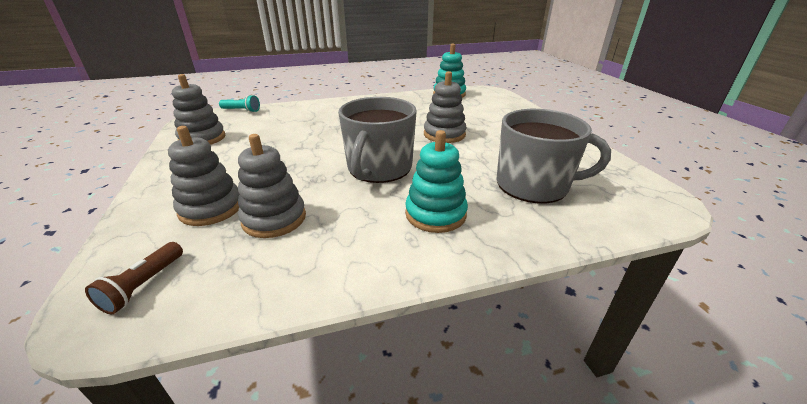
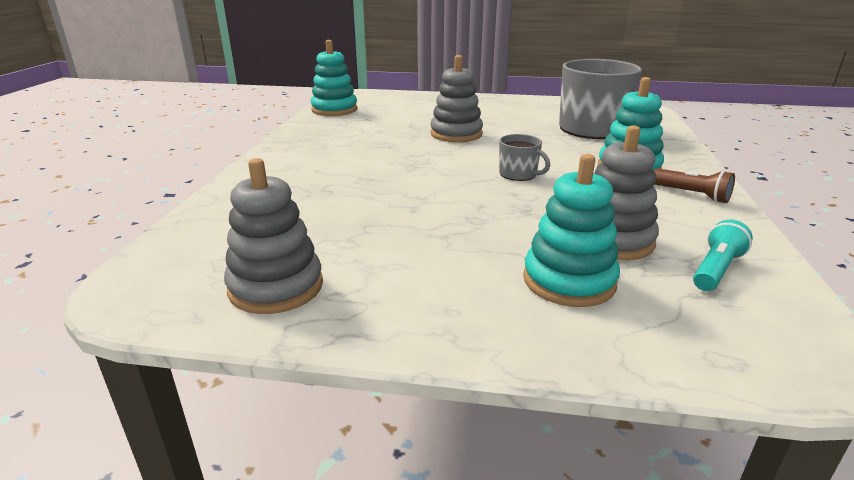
camera: 65 degrees left, 5 degrees down
(143, 285) = (746, 328): brown flashlight -> brown flashlight (691, 195)
(211, 208) = (569, 281): grey stacking toy -> turquoise stacking toy
(242, 110) = (168, 242): turquoise flashlight -> turquoise flashlight (715, 269)
(379, 168) = (518, 174): grey mug -> grey mug, size x0.46

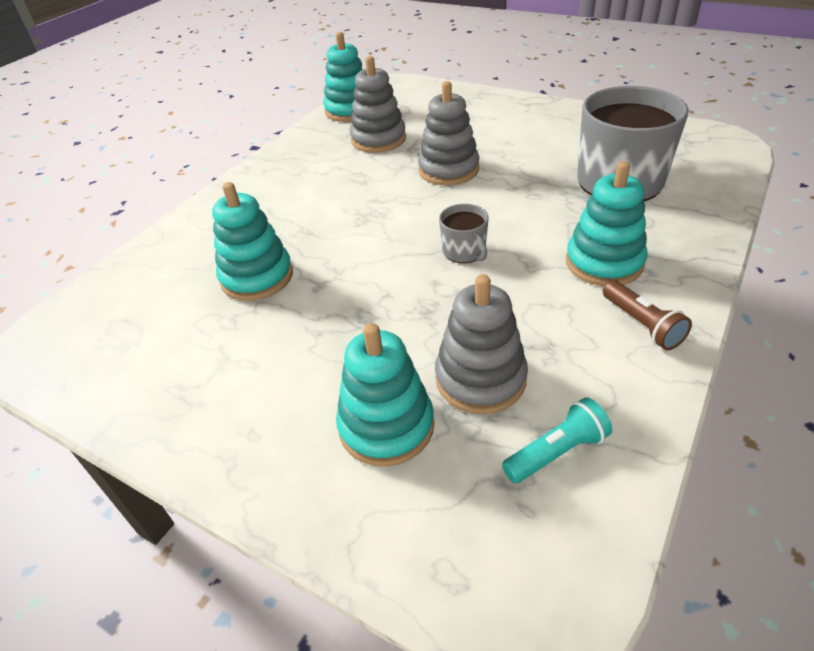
camera: 25 degrees right, 15 degrees up
(276, 287) = (137, 366): grey stacking toy -> grey stacking toy (378, 139)
(347, 210) = (257, 277): none -> turquoise stacking toy

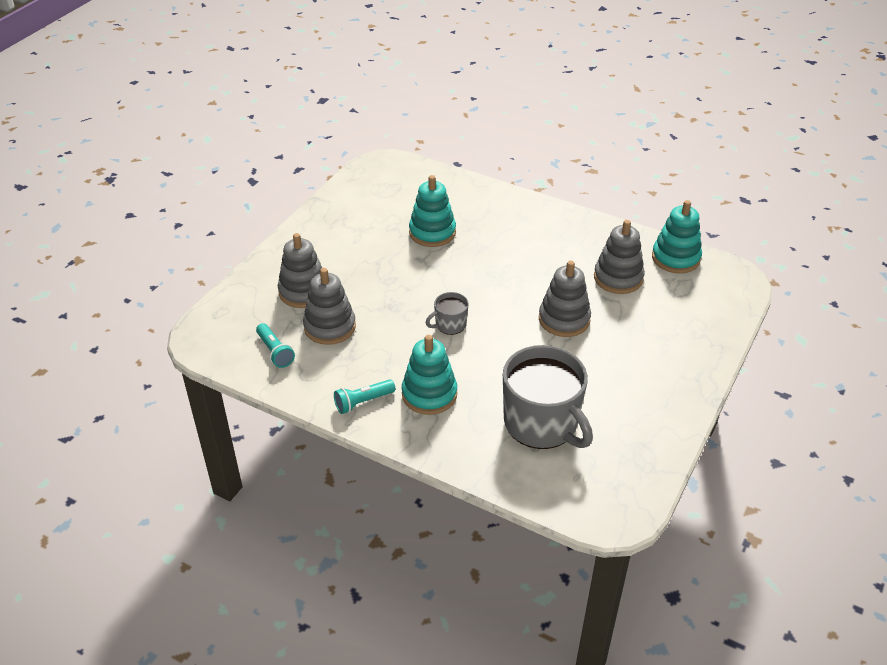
camera: 85 degrees right, 0 degrees up
(386, 426) = (303, 291): turquoise stacking toy -> grey stacking toy
(642, 324) = (363, 402): brown flashlight -> turquoise flashlight

